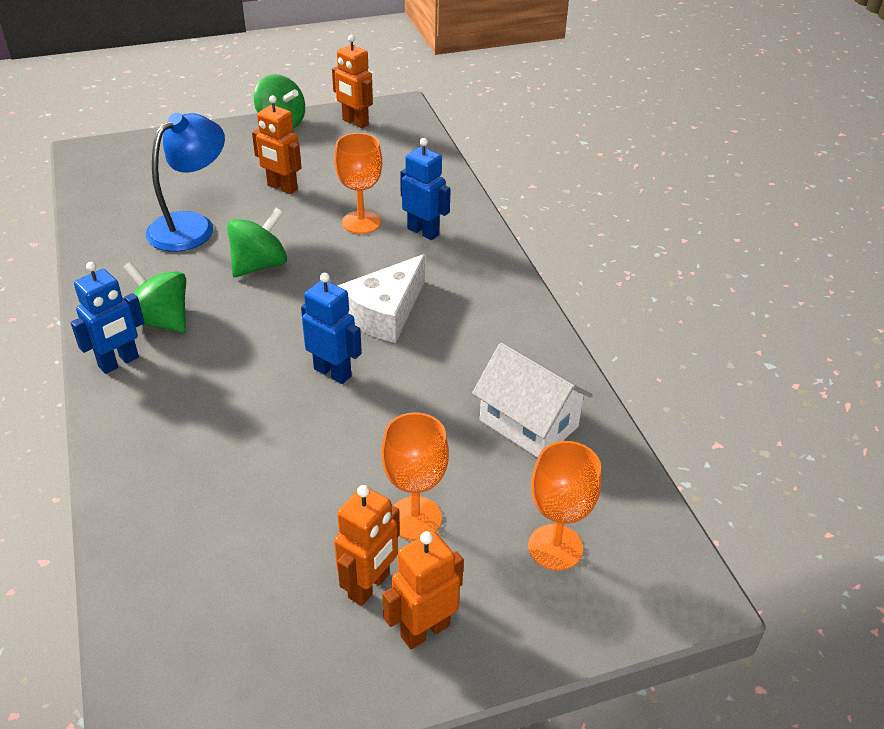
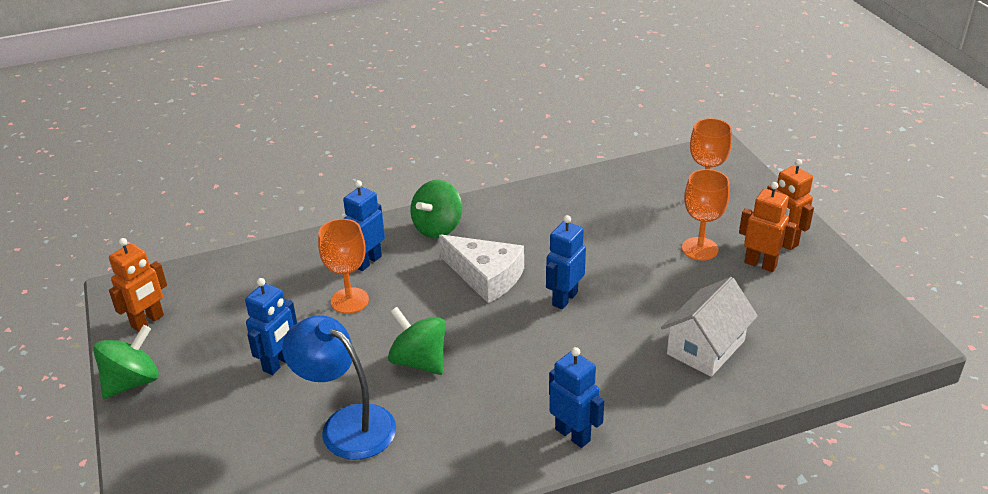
camera: 90 degrees left, 5 degrees down
(161, 321) = (510, 417): green spinning top -> green spinning top (437, 228)
(282, 187) = (278, 363): orange robot -> blue robot
(528, 423) = (601, 204): white house -> white house (706, 347)

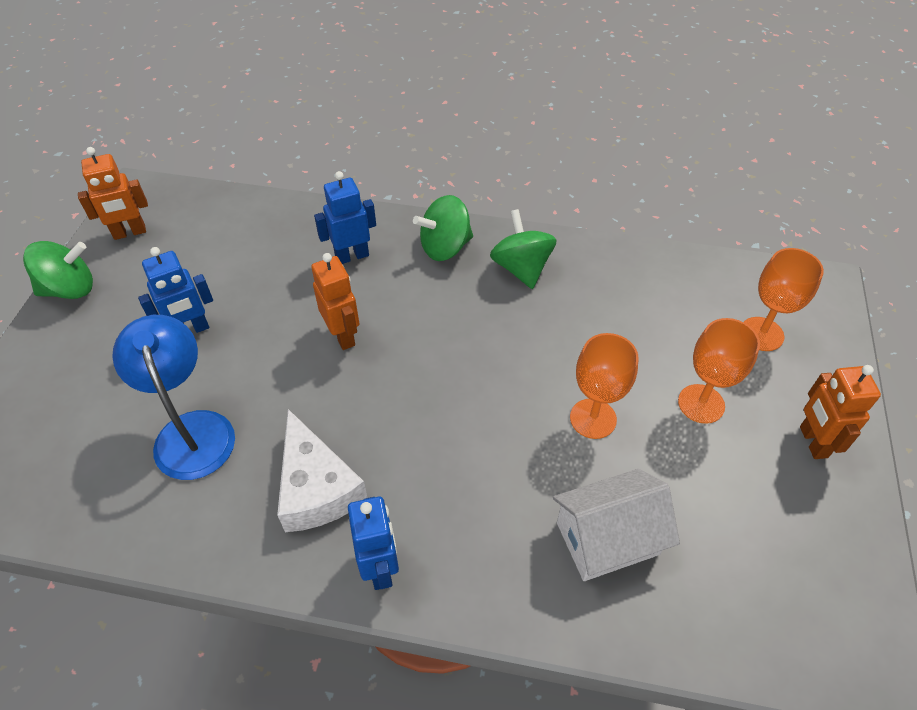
camera: 30 degrees right, 15 degrees up
(349, 301) = (302, 292): orange goblet -> orange goblet (593, 418)
(419, 361) = (308, 394): green spinning top -> green spinning top (521, 268)
(486, 276) = (446, 327): white cheese -> white cheese (316, 487)
(564, 299) = (503, 393): blue robot -> none
(760, 264) = (759, 460): orange robot -> orange robot (343, 335)

